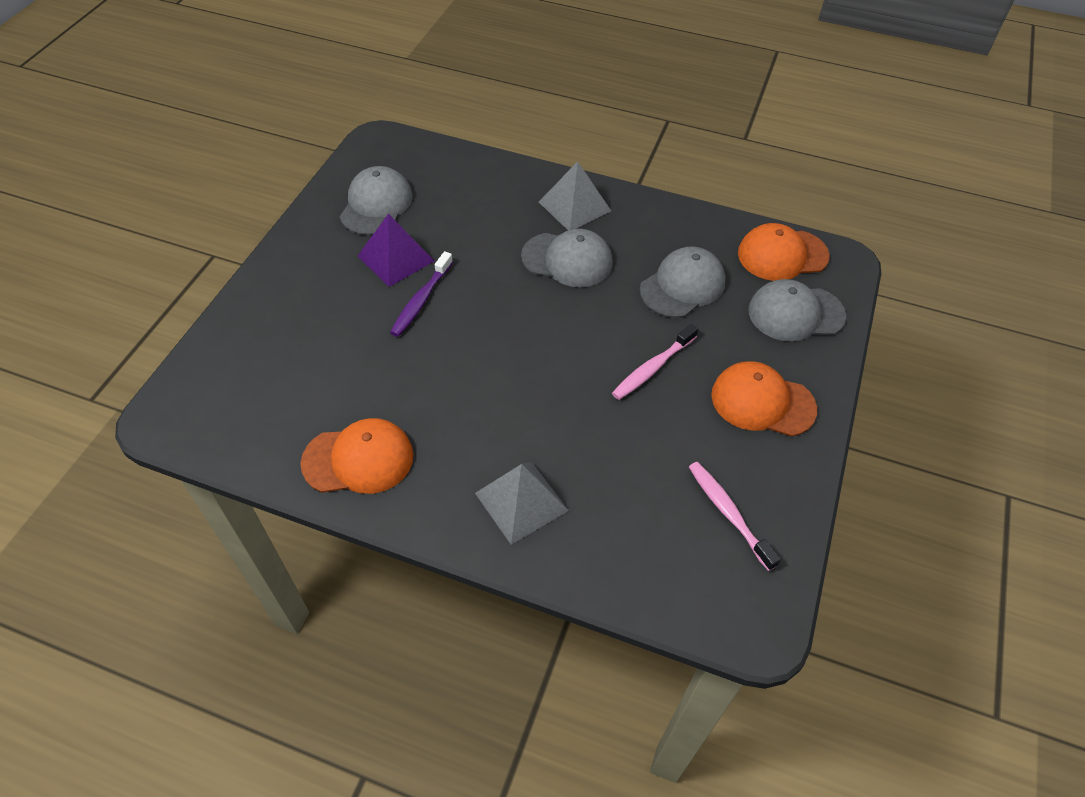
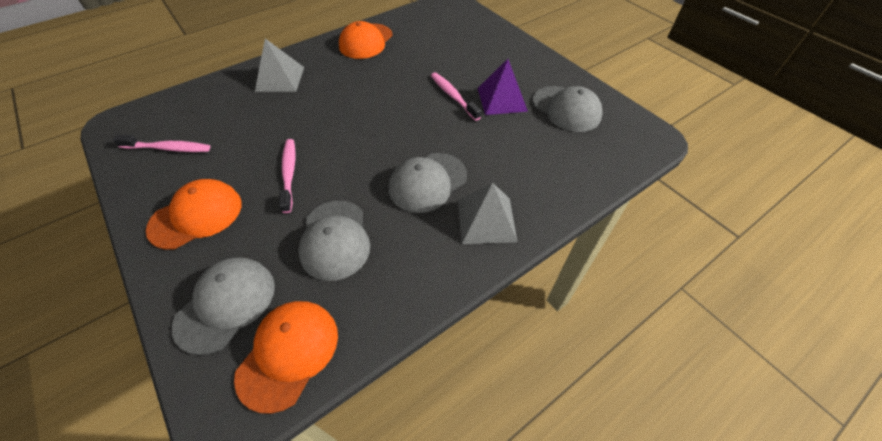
camera: 125 degrees right, 0 degrees up
(421, 300) = (453, 96): purple toothbrush -> pink toothbrush

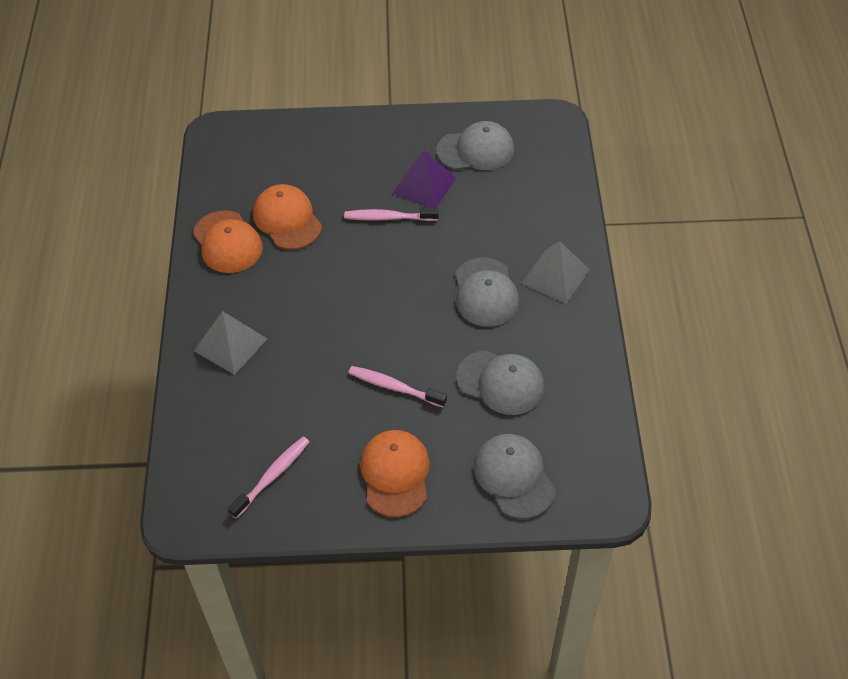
camera: 55 degrees left, 0 degrees up
(288, 353) = (586, 450): orange cap -> orange cap (287, 219)

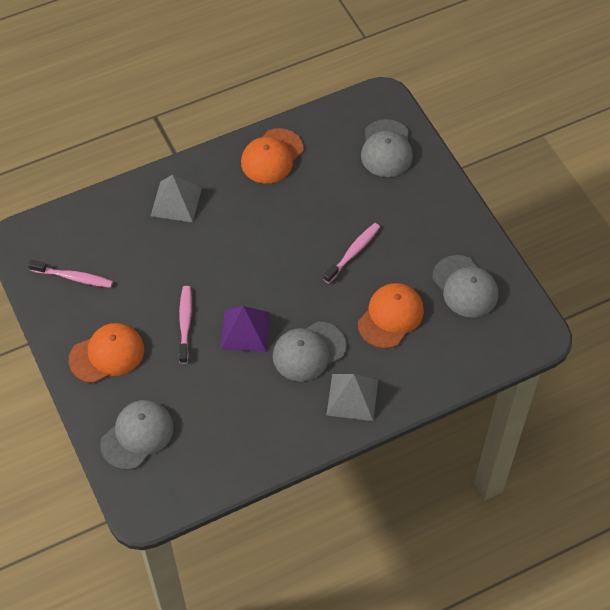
camera: 65 degrees right, 5 degrees up
(287, 219) = (315, 185): orange cap -> orange cap (390, 316)
(388, 218) = (353, 252): pink toothbrush -> pink toothbrush turned 60 degrees clockwise
(424, 185) = (402, 264): purple pyramid -> purple pyramid (245, 330)
(501, 382) = (222, 395): grey cap -> grey cap (386, 149)

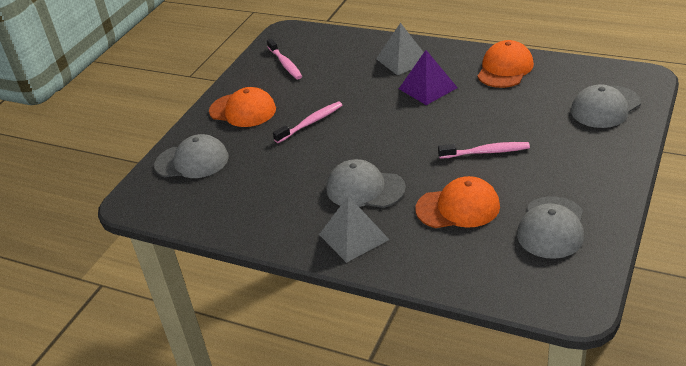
camera: 55 degrees right, 20 degrees down
(245, 330) = (341, 150): purple pyramid -> purple pyramid (427, 88)
(272, 156) = (505, 69): orange cap -> orange cap turned 120 degrees clockwise

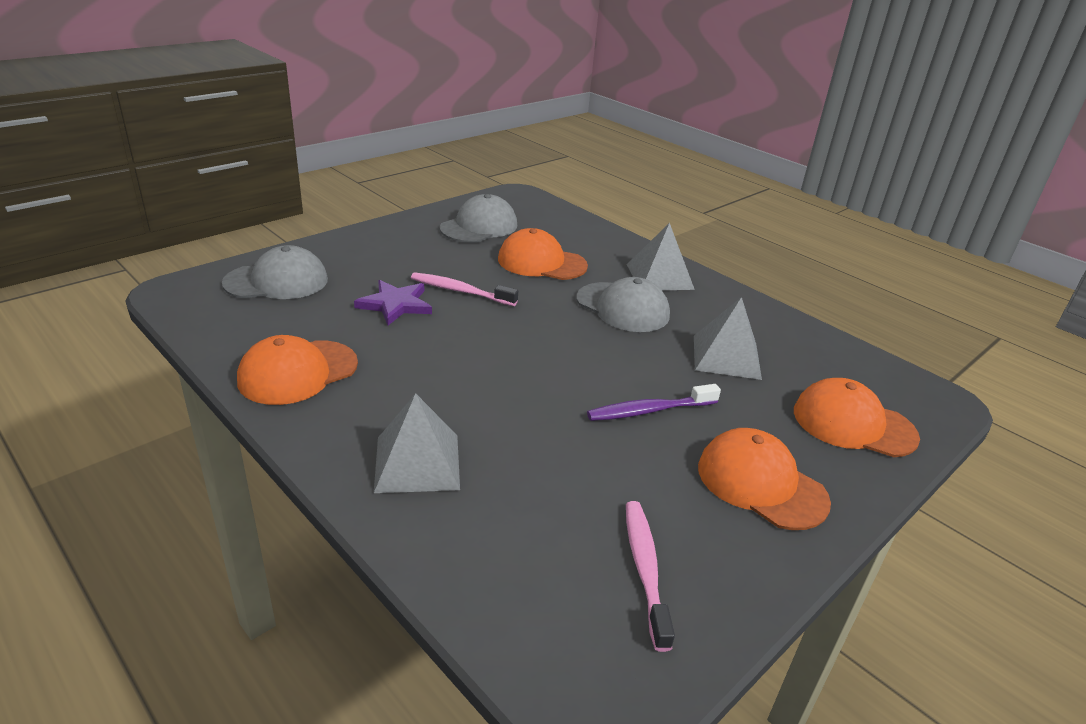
camera: 165 degrees left, 5 degrees down
(192, 161) = (853, 424): grey cap -> orange cap
(276, 177) = (726, 356): none -> grey pyramid
(311, 123) = (649, 410): pink toothbrush -> purple toothbrush
(427, 88) = (436, 391): purple pyramid -> none
(512, 124) = (395, 305): none -> purple star

